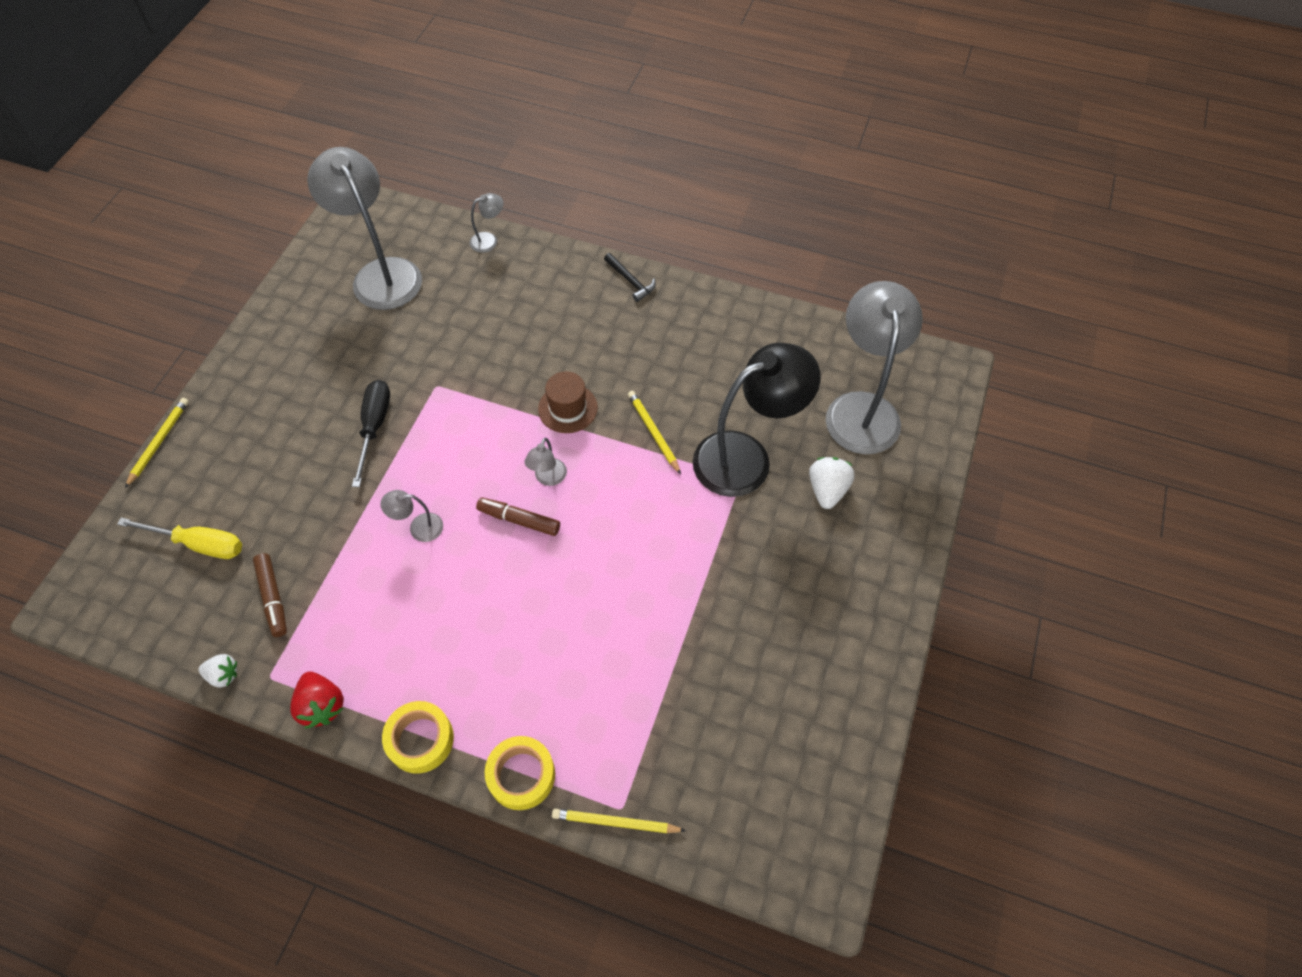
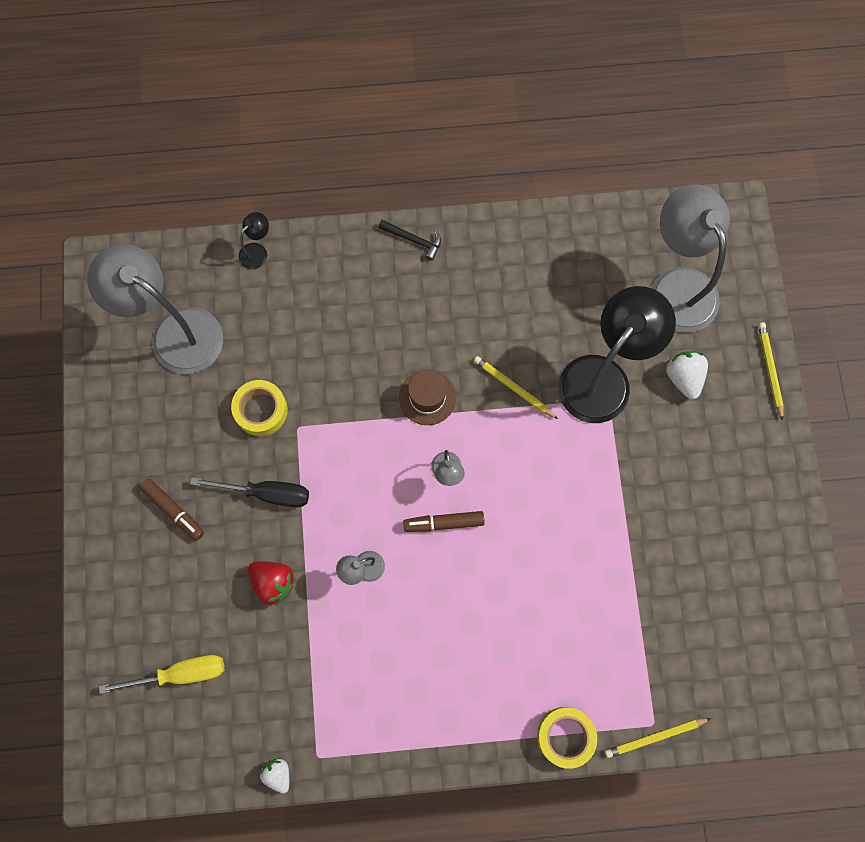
camera: 25 degrees left, 15 degrees up
(159, 442) = (78, 597): yellow pencil -> yellow pencil (770, 370)
(223, 675) = (278, 774): white strawberry -> white strawberry turned 105 degrees counterclockwise
(273, 597) = (277, 689): brown marker -> brown marker (173, 510)
(322, 705) = (375, 759): red strawberry -> red strawberry (273, 582)
(374, 427) = (266, 493): black screwdriver -> black screwdriver turned 120 degrees clockwise
(420, 740) = (471, 747): yellow tape -> yellow tape (261, 410)
(489, 240) = (257, 251): grey lamp -> black lamp

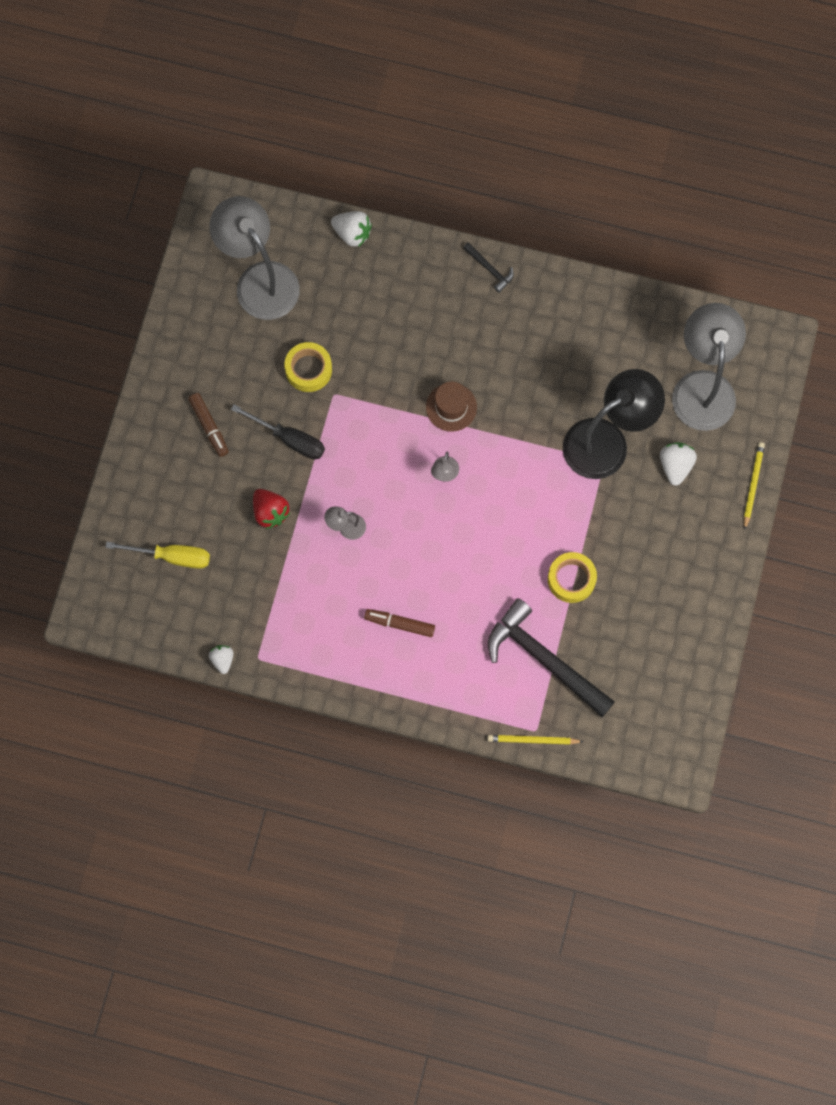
camera: 20 degrees right, 0 degrees up
(257, 251) = (352, 233): black lamp -> white strawberry
(444, 523) = (426, 514): brown marker -> brown marker (400, 624)
(514, 388) = (527, 424): yellow pencil -> none
(565, 736) = (461, 714): yellow tape -> yellow tape (571, 579)
(631, 639) = (544, 659): none -> black hammer

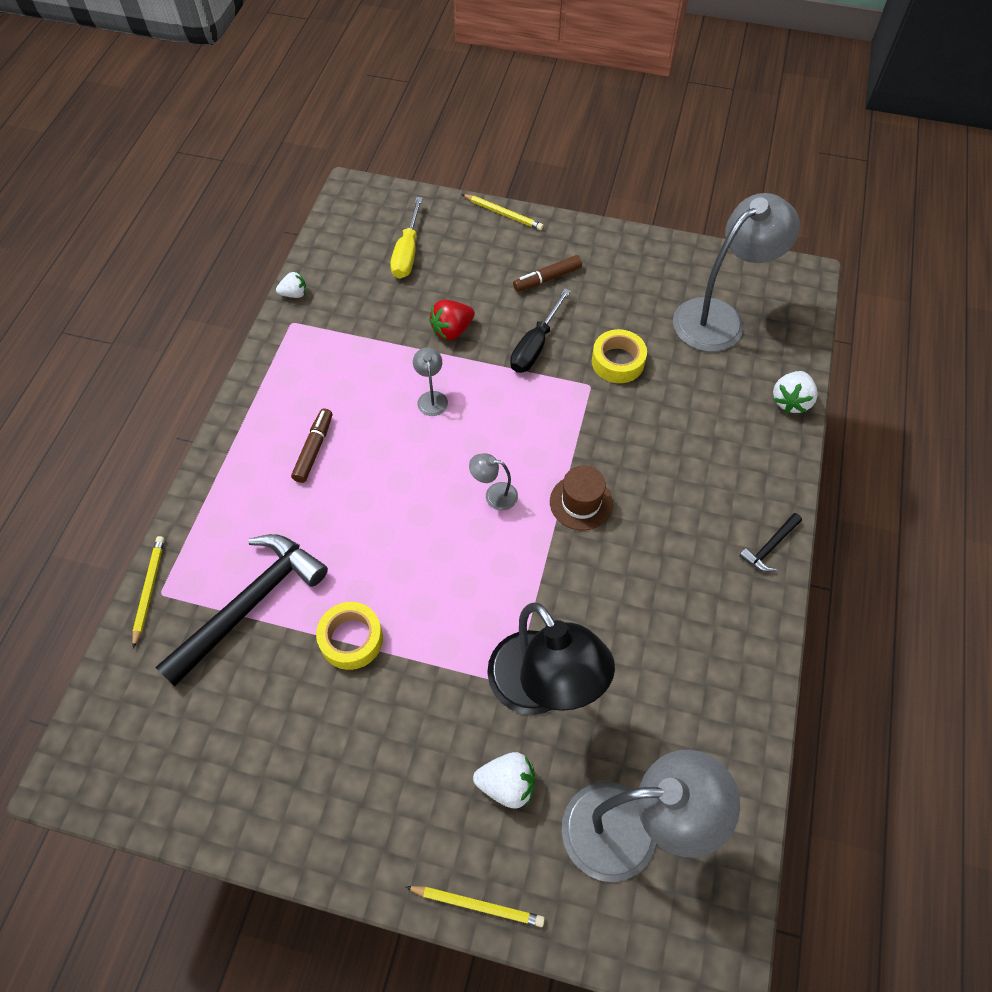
camera: 90 degrees right, 15 degrees down
(122, 466) = (503, 214): none -> yellow pencil

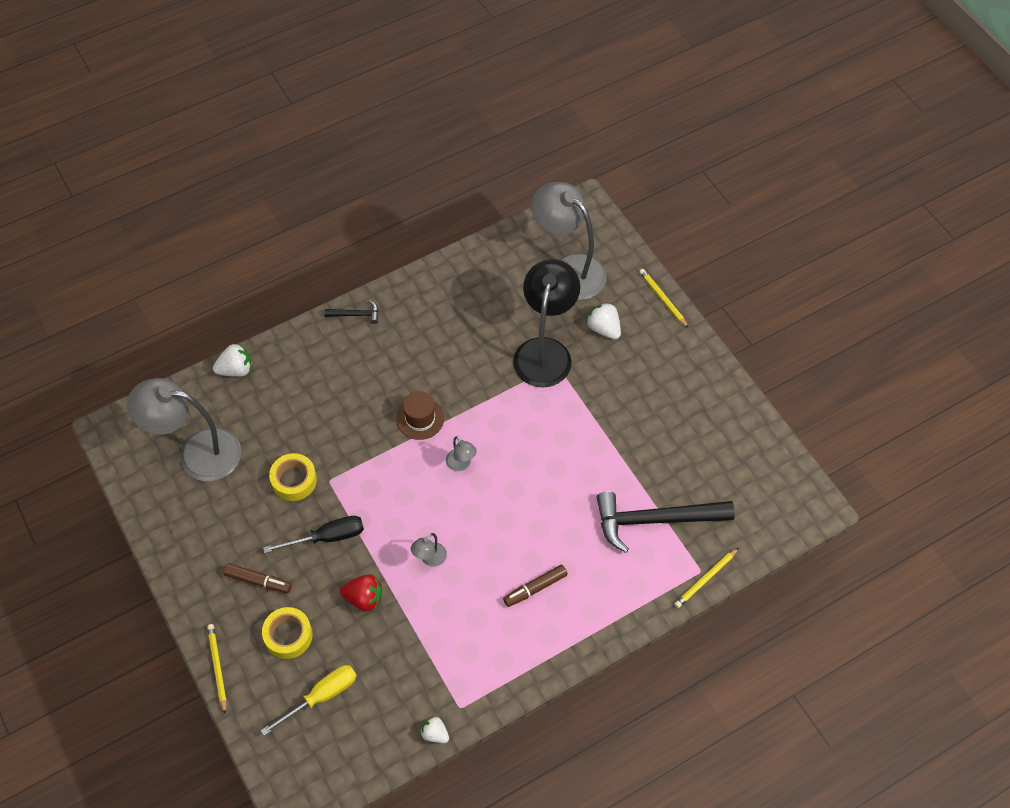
camera: 135 degrees left, 0 degrees up
(351, 639) = (616, 454): yellow tape -> yellow tape (288, 635)

